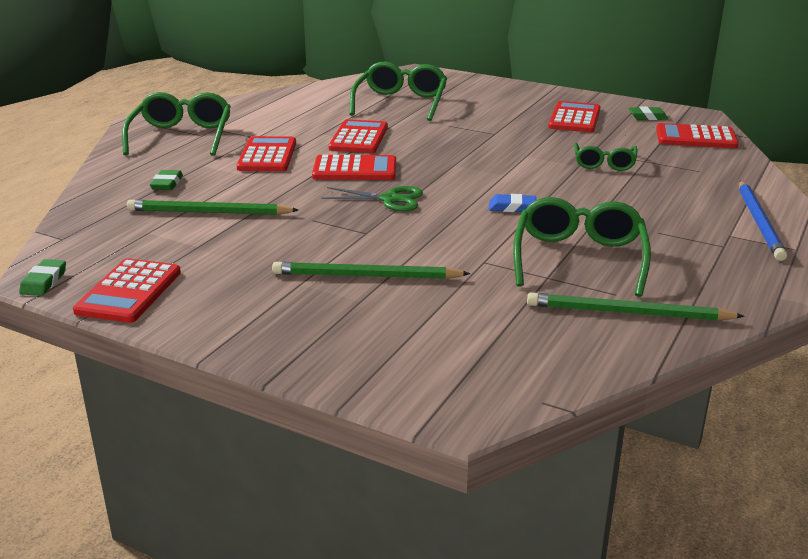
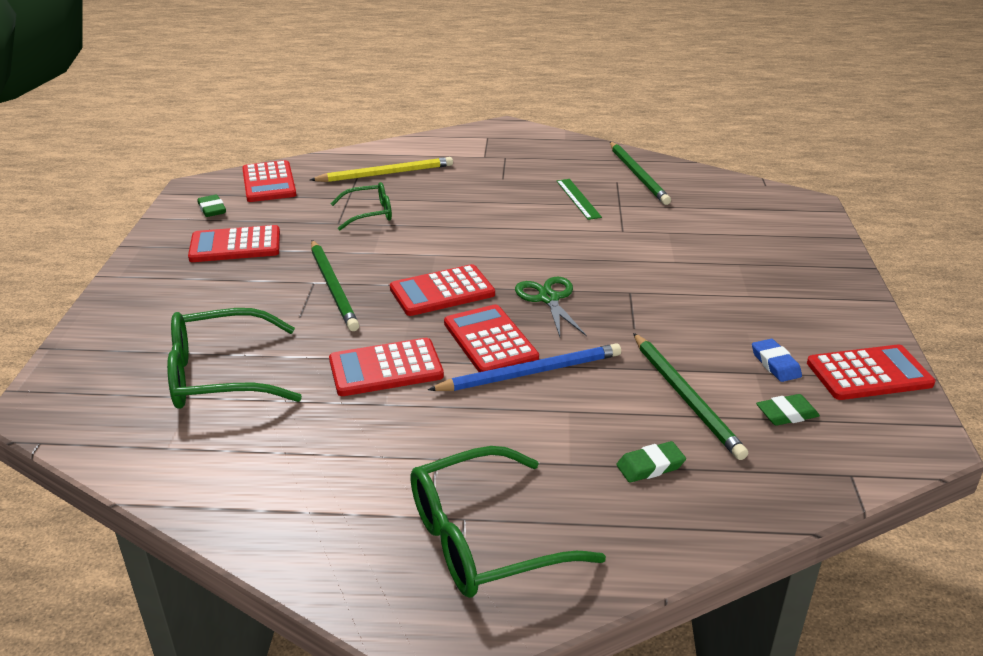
camera: 115 degrees left, 5 degrees up
(44, 282) = (924, 434): green eraser -> green eraser (786, 414)
(267, 155) = (497, 420): red calculator -> red calculator (442, 291)
(366, 276) = (702, 271): green pencil -> green pencil (333, 287)
(512, 207) = (510, 238): blue eraser -> blue eraser (775, 364)
(579, 258) = (578, 199): green glasses -> green ruler
(697, 182) = (386, 174): none -> yellow pencil
(759, 222) = (452, 149): blue pencil -> blue pencil (531, 373)

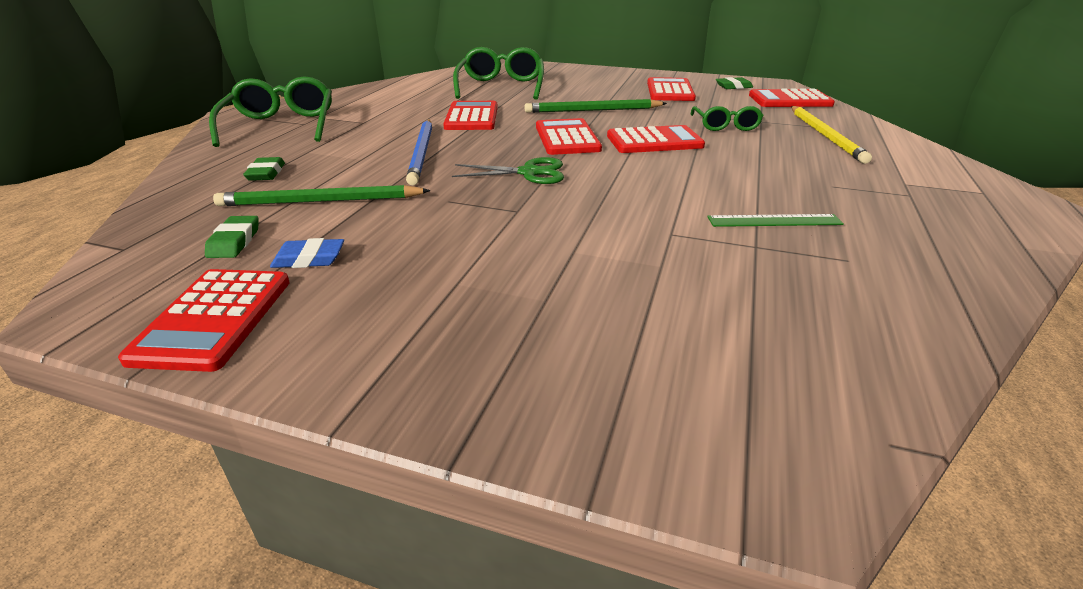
camera: 105 degrees right, 0 degrees up
(490, 341) = (478, 146): red calculator -> red calculator (654, 141)
(638, 175) = (883, 283): green pencil -> none

